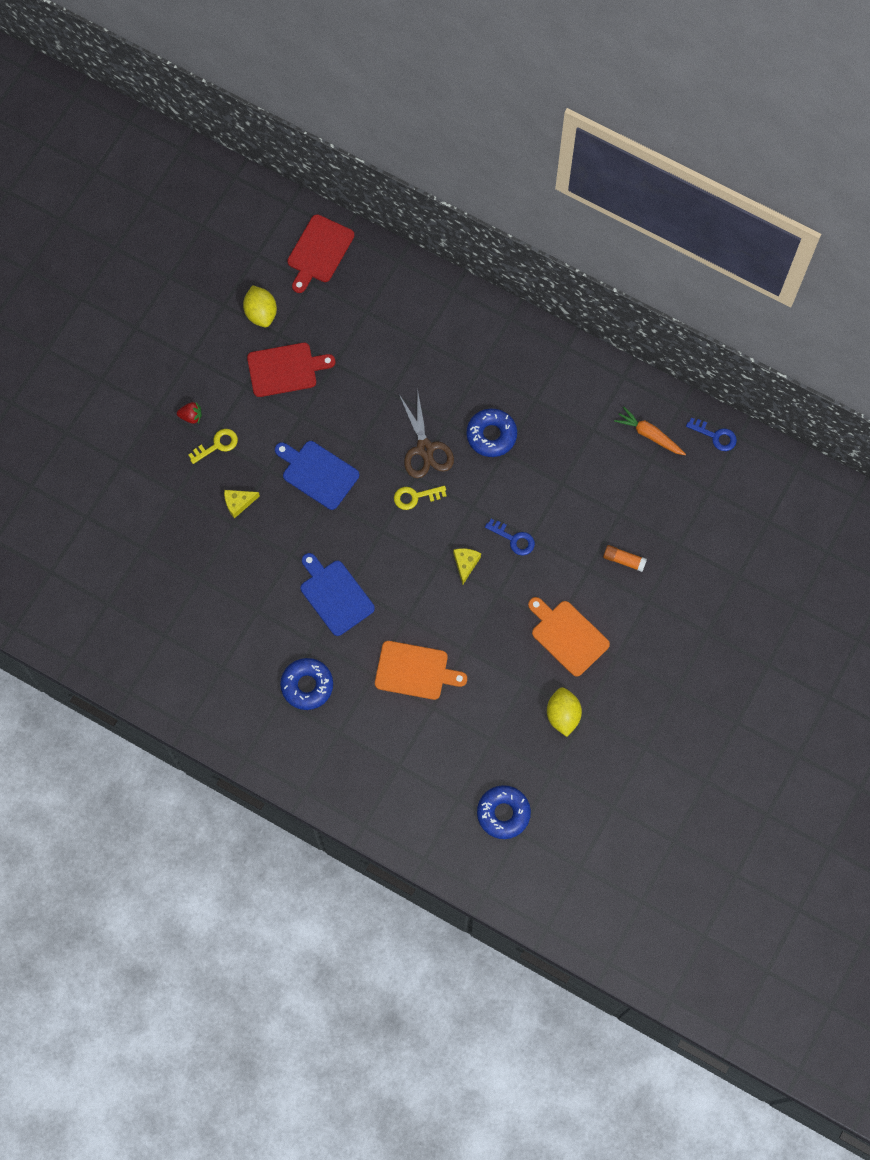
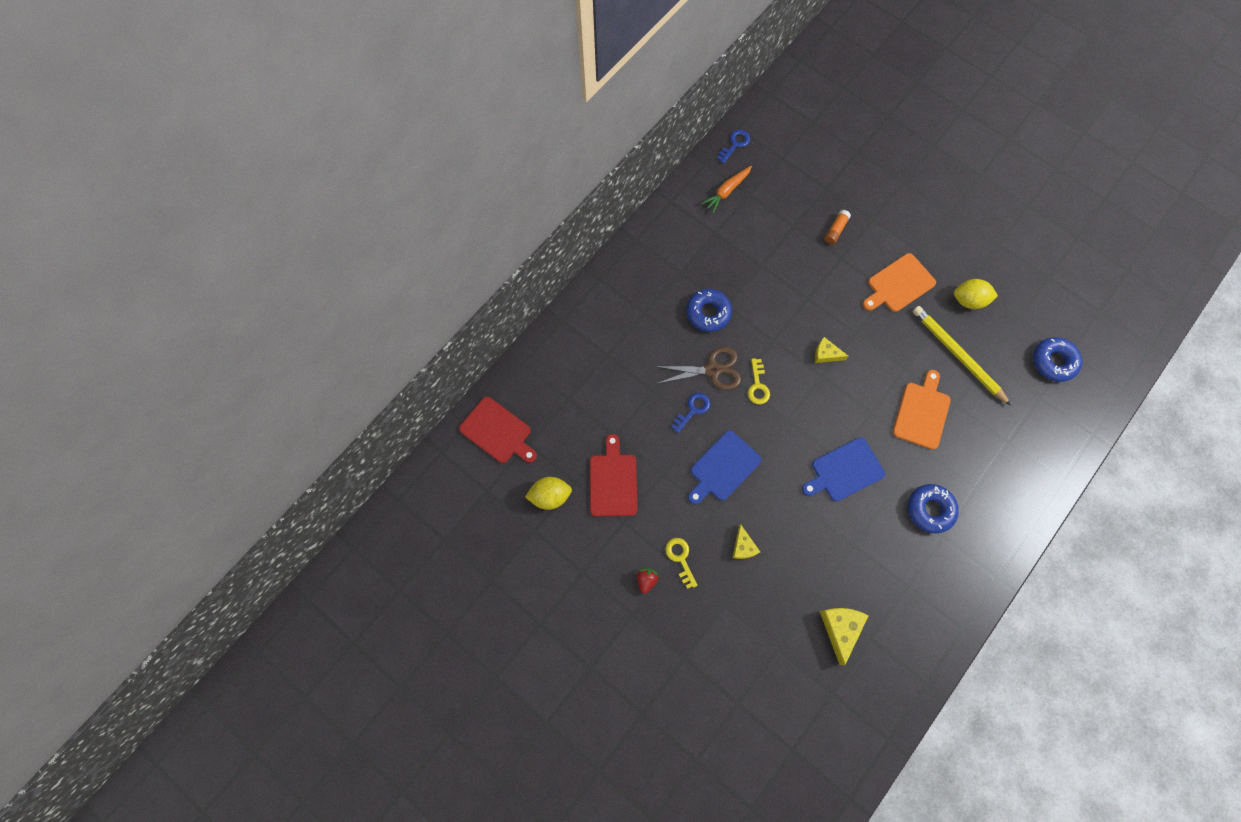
camera: 80 degrees left, 0 degrees up
(170, 605) = (840, 628): none -> yellow cheese
(491, 706) = (958, 355): none -> yellow pencil
(514, 539) = (807, 311): blue key -> blue key (693, 410)

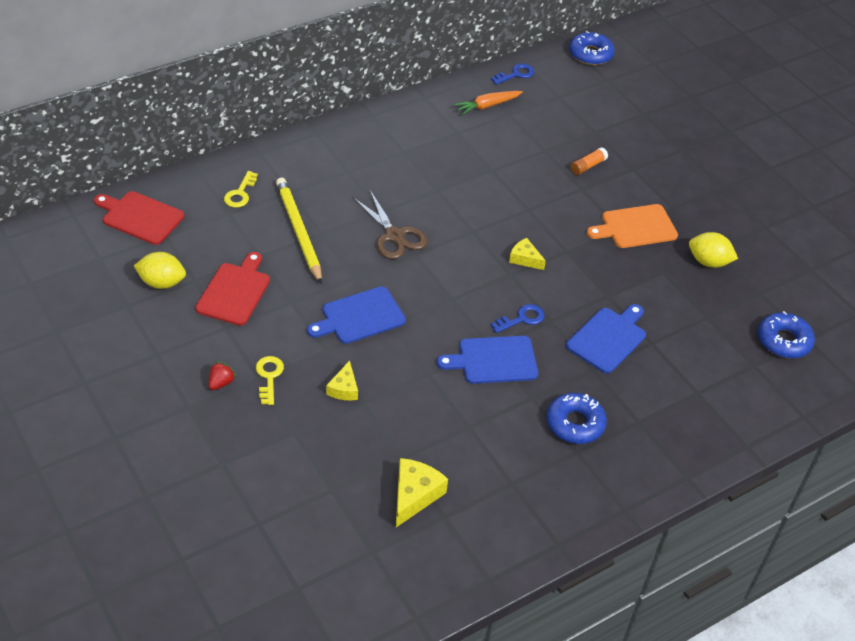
camera: 15 degrees right, 25 degrees down
(498, 432) = (140, 217): red cutting board -> red cutting board turned 150 degrees clockwise
(693, 410) = (354, 260): blue key -> blue key (522, 319)
(708, 313) = (415, 190): blue donut -> blue donut (590, 54)
(713, 370) = (394, 235): brown scissors -> brown scissors turned 45 degrees clockwise
(757, 385) = (435, 262): yellow key -> yellow key (240, 193)
(922, 412) = (608, 338): orange cutting board -> blue cutting board
(958, 355) = (674, 303): yellow pencil -> yellow pencil (299, 232)

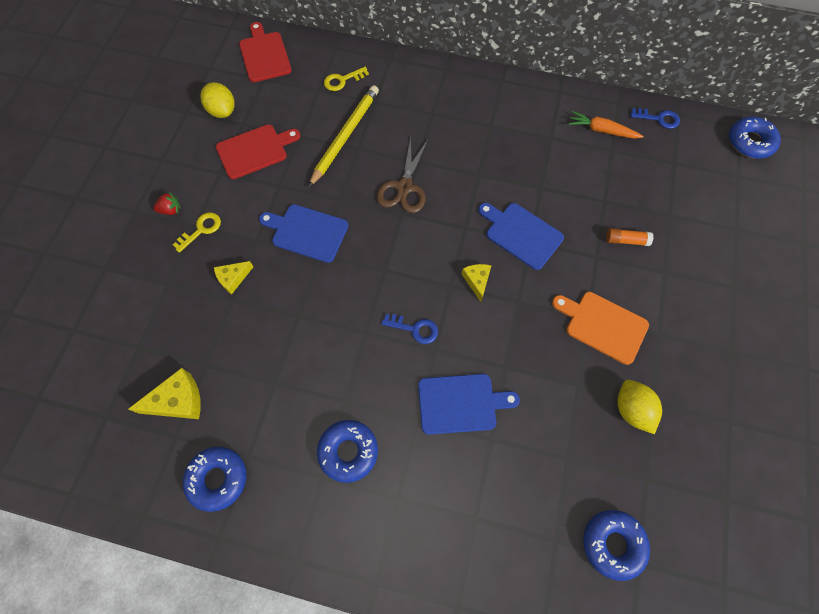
camera: 50 degrees right, 20 degrees up
(493, 360) = (354, 345): blue cutting board -> blue cutting board (521, 234)
(510, 513) = (217, 479): none -> blue donut

